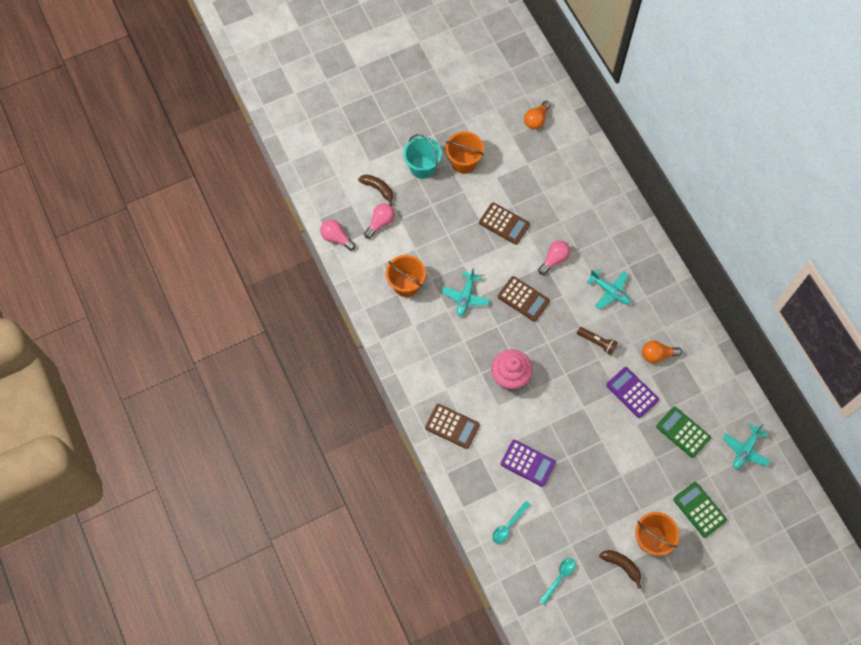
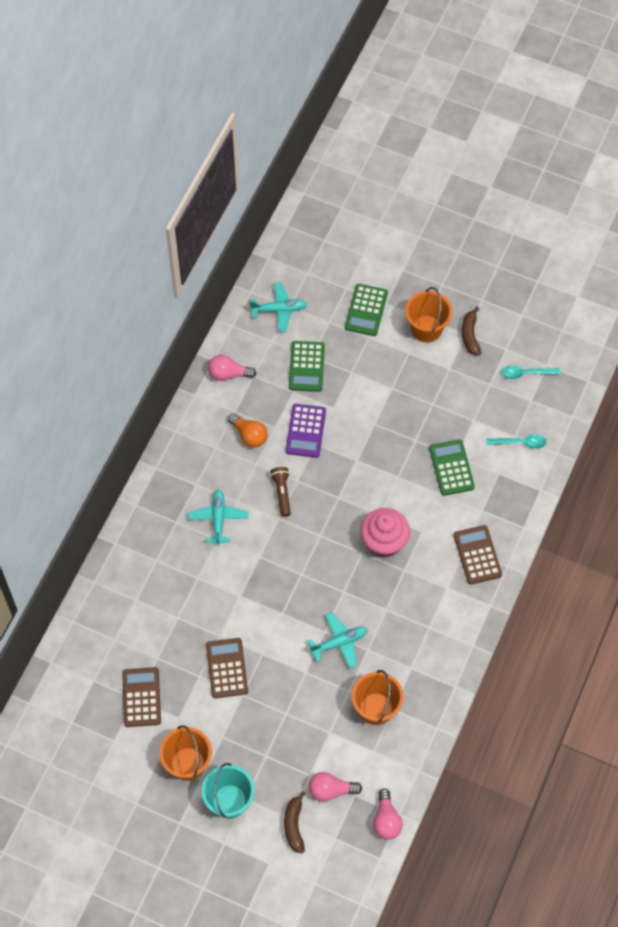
camera: 130 degrees left, 5 degrees down
(523, 299) = (294, 589): brown calculator -> brown calculator (141, 697)
(528, 463) = (451, 468): purple calculator -> green calculator
(536, 120) = (73, 730): orange light bulb -> none
(554, 259) = (227, 592): pink light bulb -> pink light bulb (228, 374)

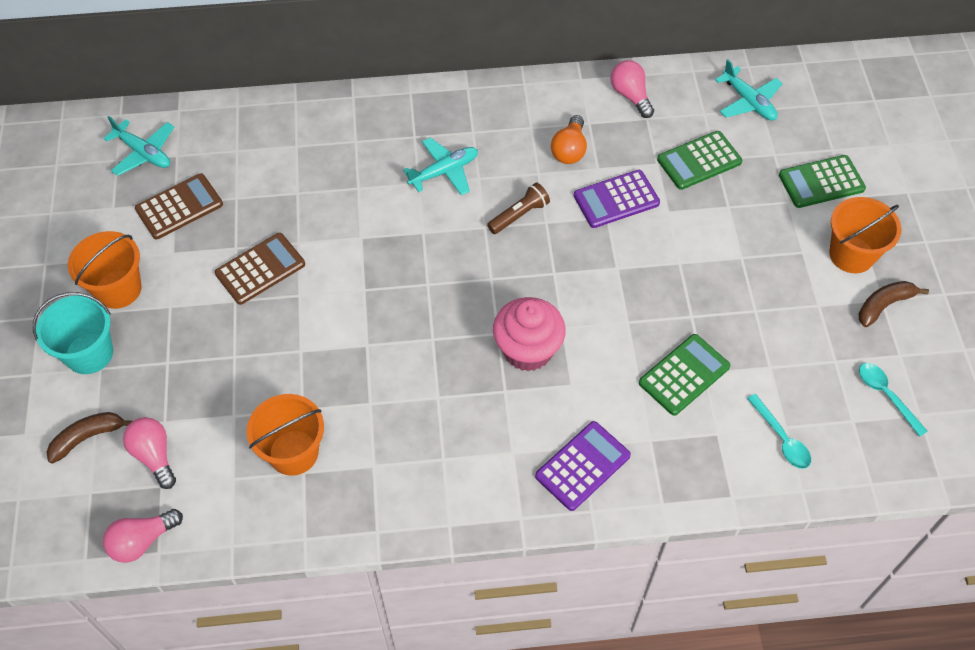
camera: 60 degrees right, 5 degrees down
(339, 643) = (361, 368): turquoise plane -> turquoise plane (144, 153)
(477, 555) = (582, 466): brown calculator -> purple calculator

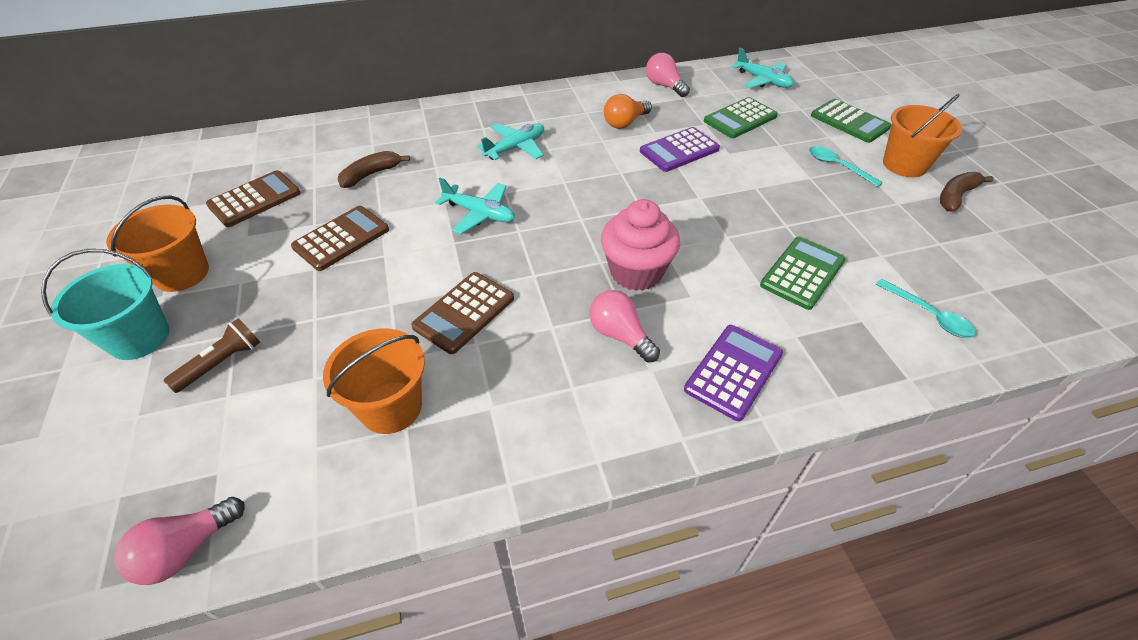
camera: 10 degrees left, 10 degrees down
(88, 437) = (124, 428): brown banana -> brown banana (371, 174)
(144, 153) = (220, 164): turquoise plane -> turquoise plane (480, 214)
(154, 456) = (212, 437): pink light bulb -> pink light bulb (620, 335)
(364, 370) = (464, 312): none -> brown calculator
(519, 215) = (594, 170): brown flashlight -> brown flashlight (221, 363)
(569, 150) = (625, 123): orange light bulb -> orange light bulb turned 45 degrees clockwise
(821, 182) = (849, 121): green calculator -> green calculator turned 105 degrees counterclockwise
(886, 395) = (1005, 264): turquoise spoon -> turquoise spoon (837, 166)

